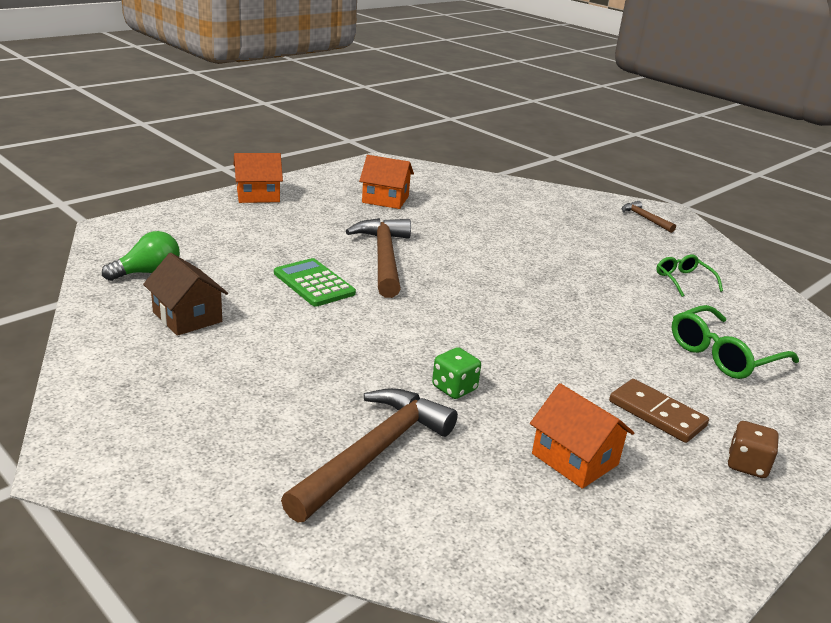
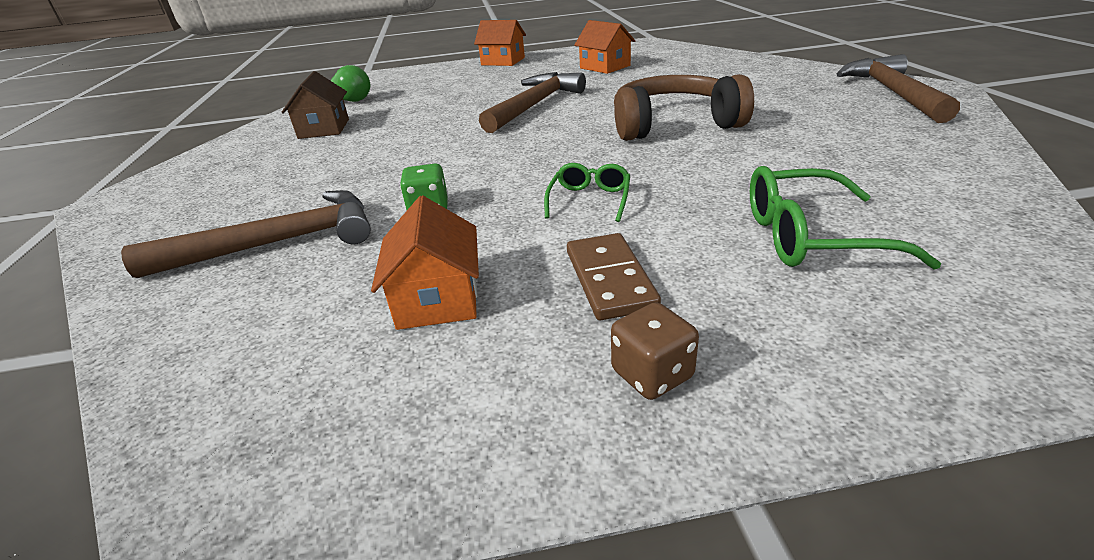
camera: 40 degrees right, 5 degrees up
(314, 283) = (447, 117): green calculator -> none
(533, 268) = (673, 124): none -> brown headphones
(645, 218) = (893, 93): brown hammer -> brown hammer, size x1.97
(683, 280) = (863, 153): green glasses -> green glasses (589, 200)

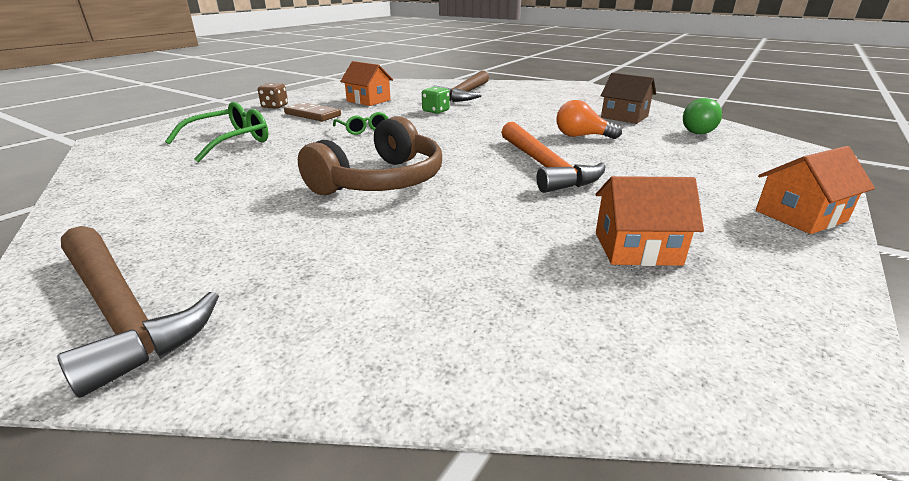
camera: 130 degrees right, 5 degrees down
(428, 120) = (582, 136): none -> orange light bulb
(535, 105) = (544, 167): brown hammer -> orange hammer

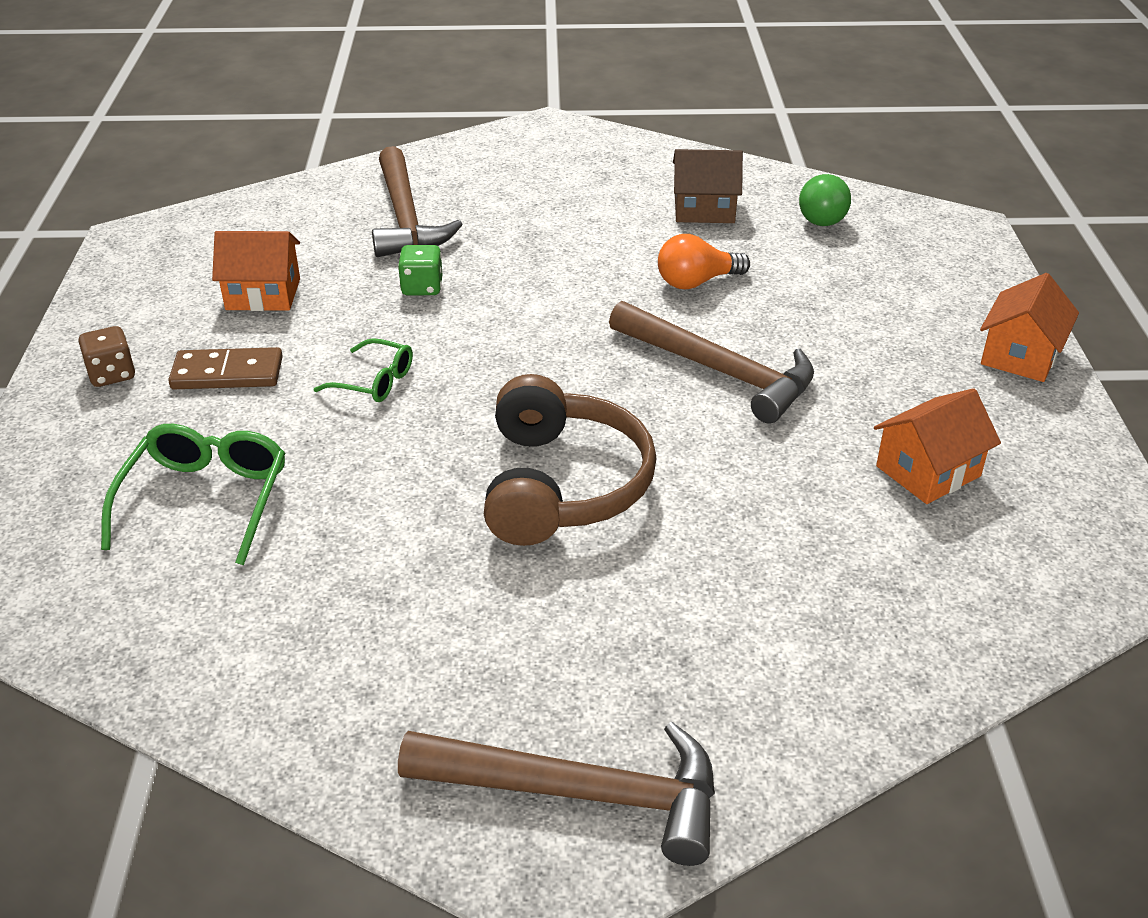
camera: 35 degrees left, 10 degrees up
(544, 167) = (719, 372): orange hammer -> brown hammer

